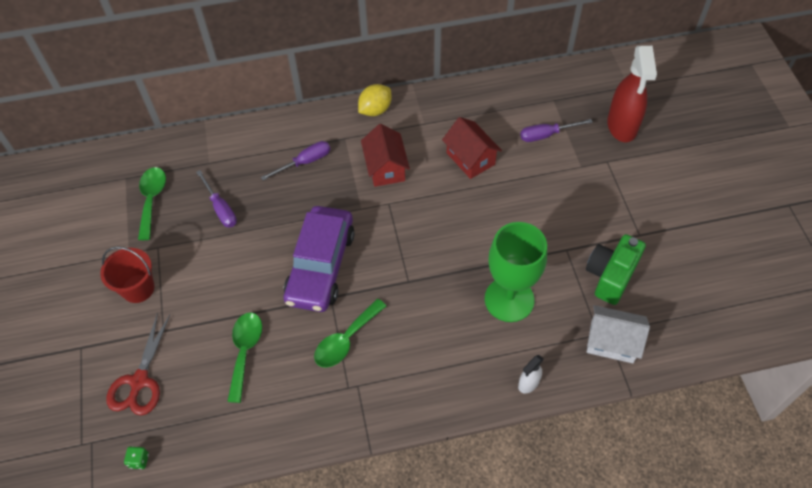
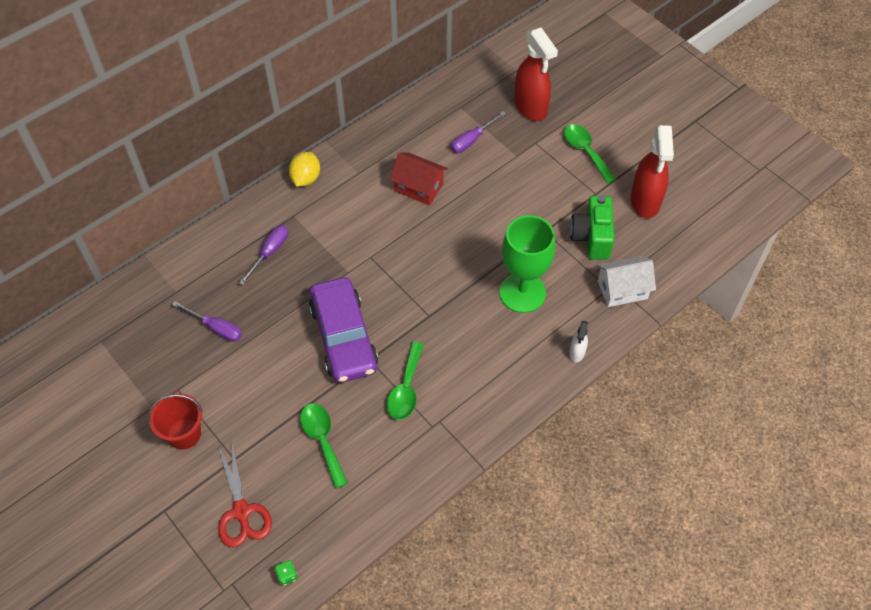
camera: 30 degrees left, 0 degrees up
(152, 200) = (142, 349): green spoon -> green spoon (585, 151)
(385, 168) = (348, 227): red house -> none
(687, 264) = (645, 201): none -> red spray bottle

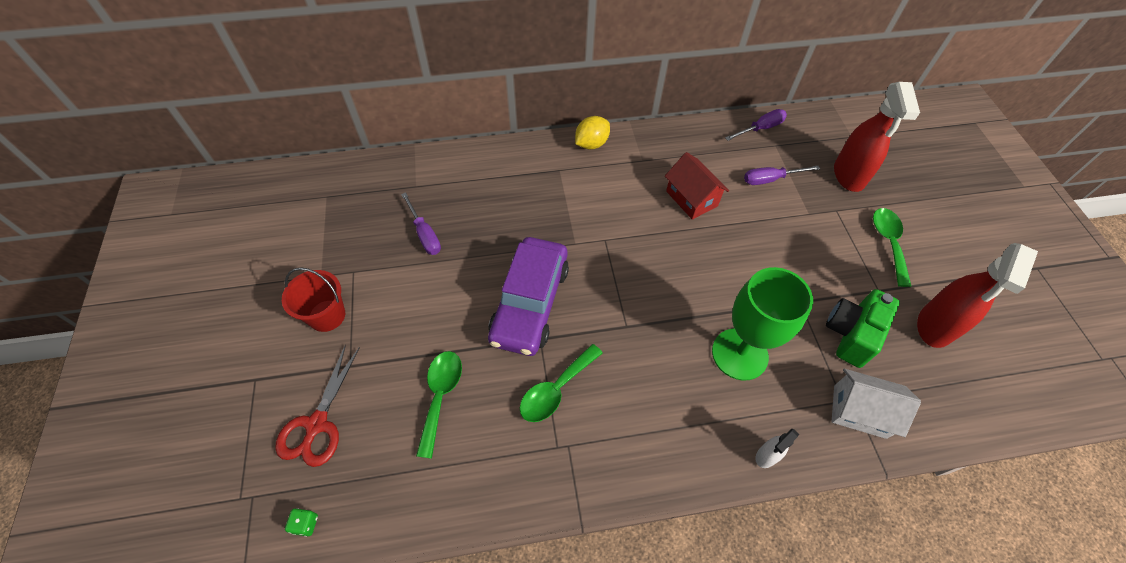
camera: 30 degrees right, 0 degrees up
(270, 252) = (517, 192): purple screwdriver -> purple screwdriver (760, 128)

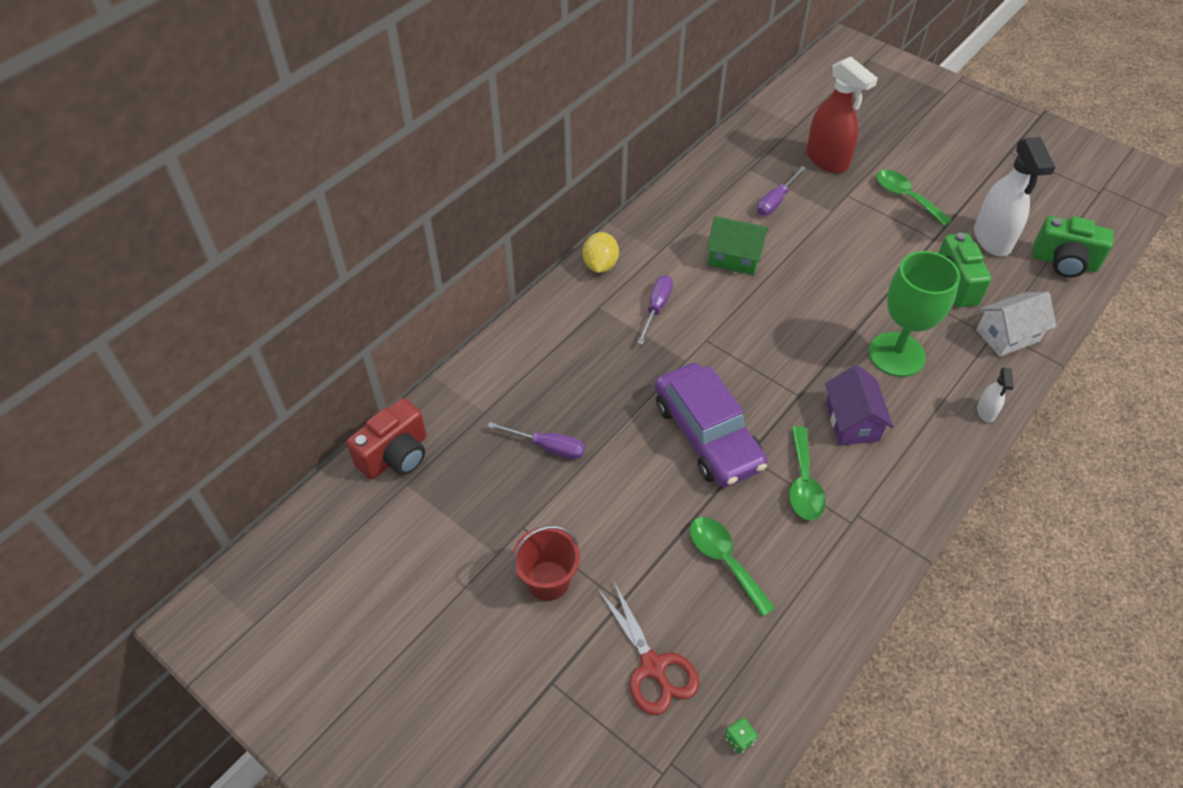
camera: 40 degrees left, 5 degrees down
(340, 176) = (396, 455): none -> red camera
(644, 375) = (852, 421): none -> purple house
(691, 198) = (734, 258): red house -> green house
(760, 128) = (723, 161): purple screwdriver -> purple screwdriver (656, 308)
(935, 326) = (992, 240): red spray bottle -> white spray bottle
(990, 392) = (1064, 262): none -> green camera

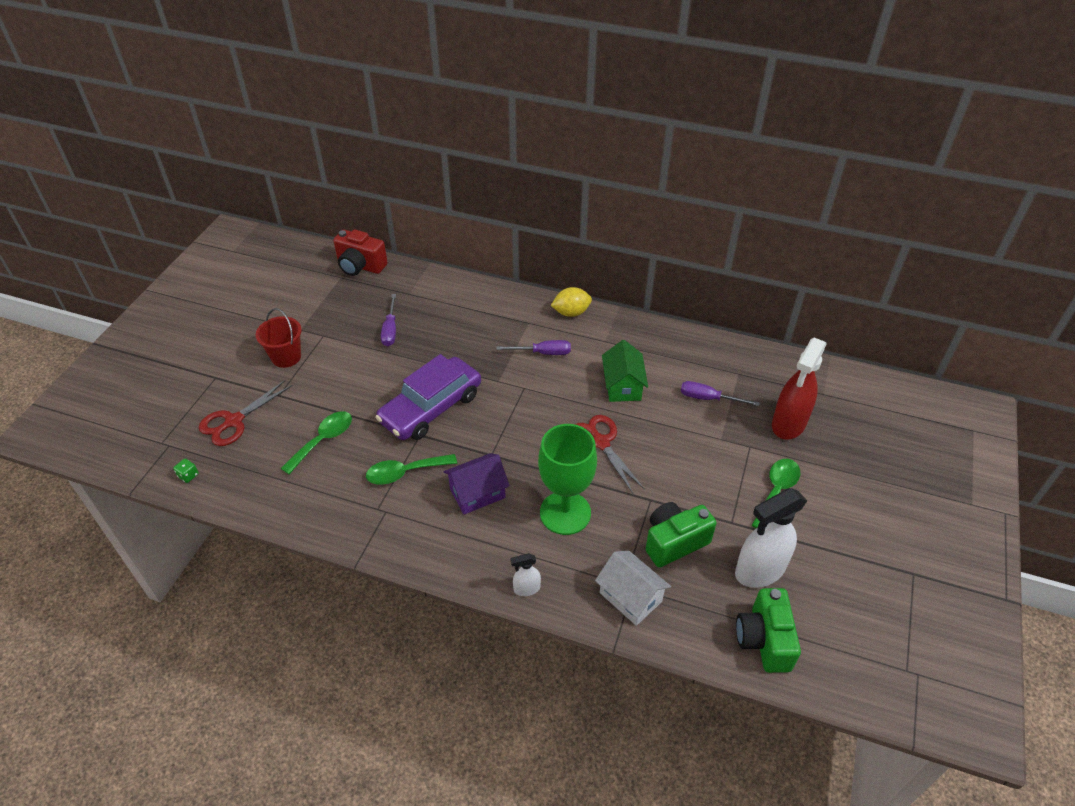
camera: 70 degrees right, 5 degrees down
(809, 299) = (601, 442): none -> red scissors

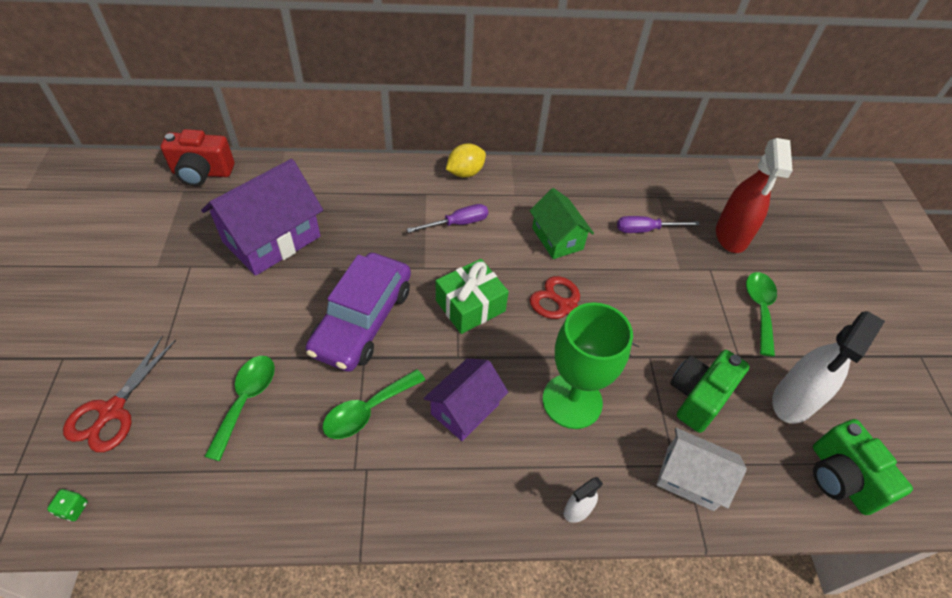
camera: 25 degrees left, 5 degrees up
(286, 357) = (152, 305): red bucket -> none
(390, 330) = (272, 239): purple screwdriver -> purple house
(520, 419) = (470, 306): none -> green gift

